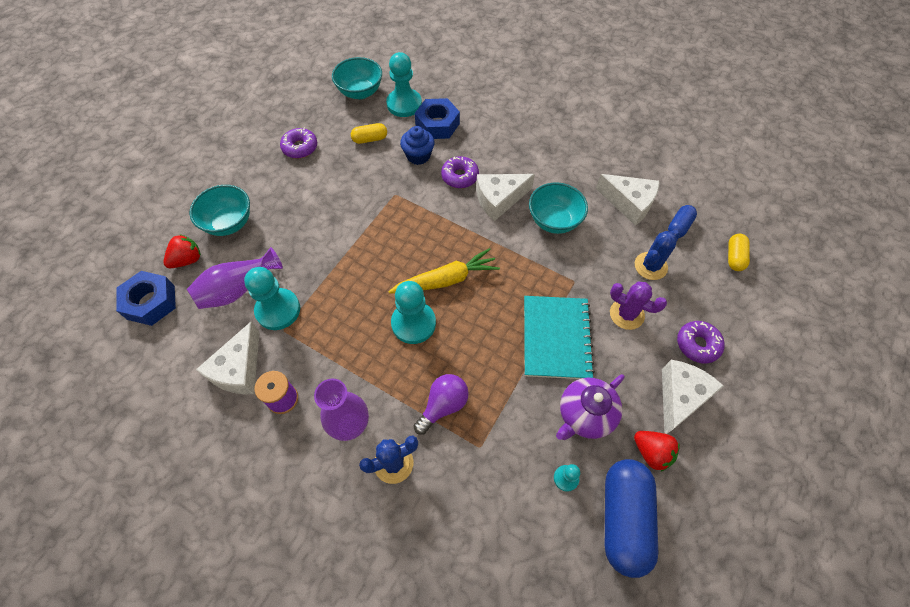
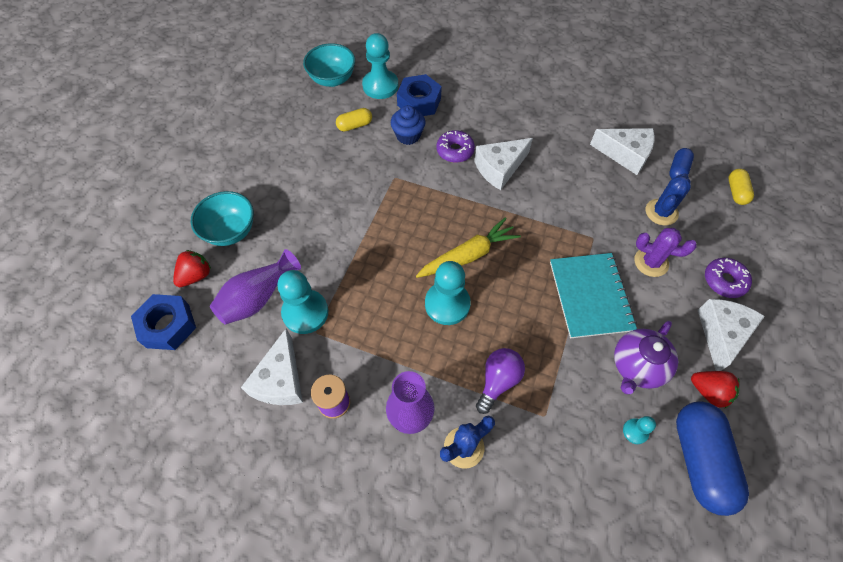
camera: 10 degrees left, 0 degrees up
(300, 147) = (285, 143): purple donut -> none
(554, 221) = (558, 182): turquoise bowl -> none

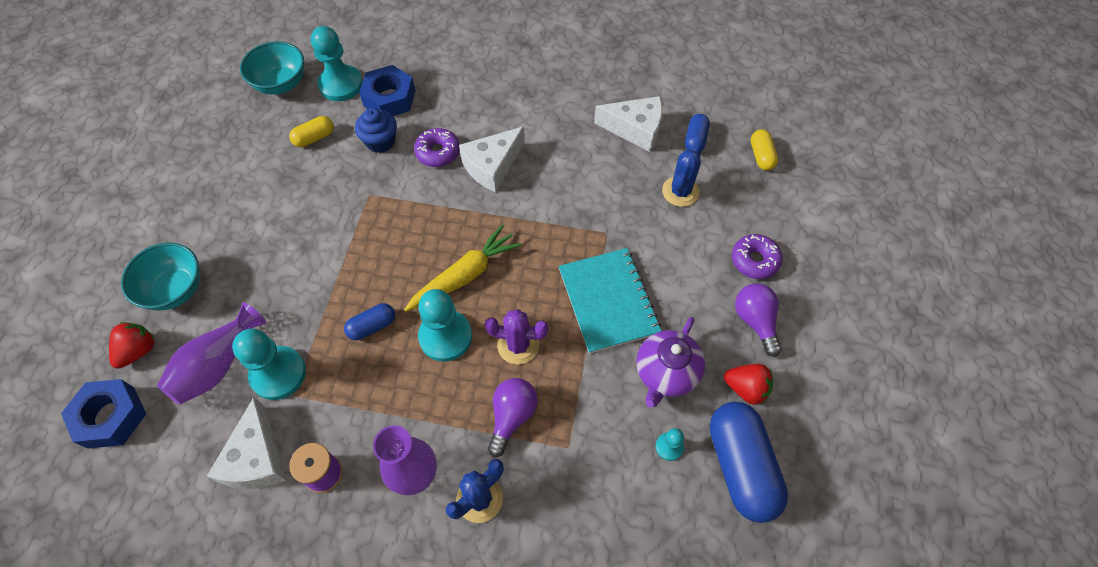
camera: 10 degrees left, 0 degrees up
(386, 286) = (372, 326): none -> blue capsule
(651, 262) = (673, 251): purple cactus -> purple cactus (518, 345)
(721, 334) = (755, 321): white cheese -> purple light bulb

